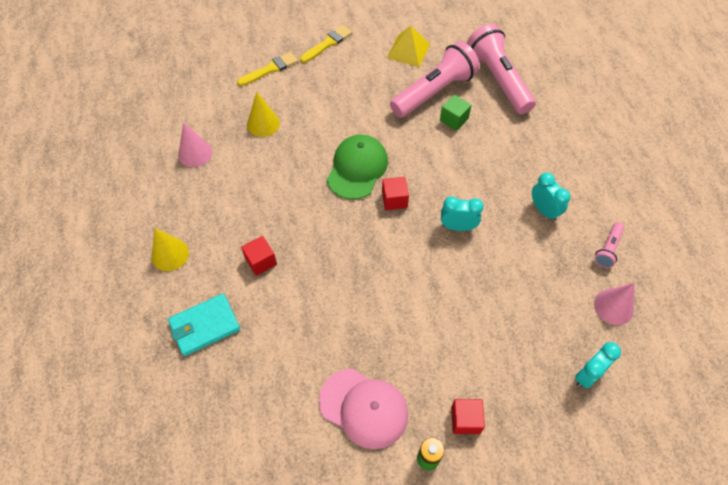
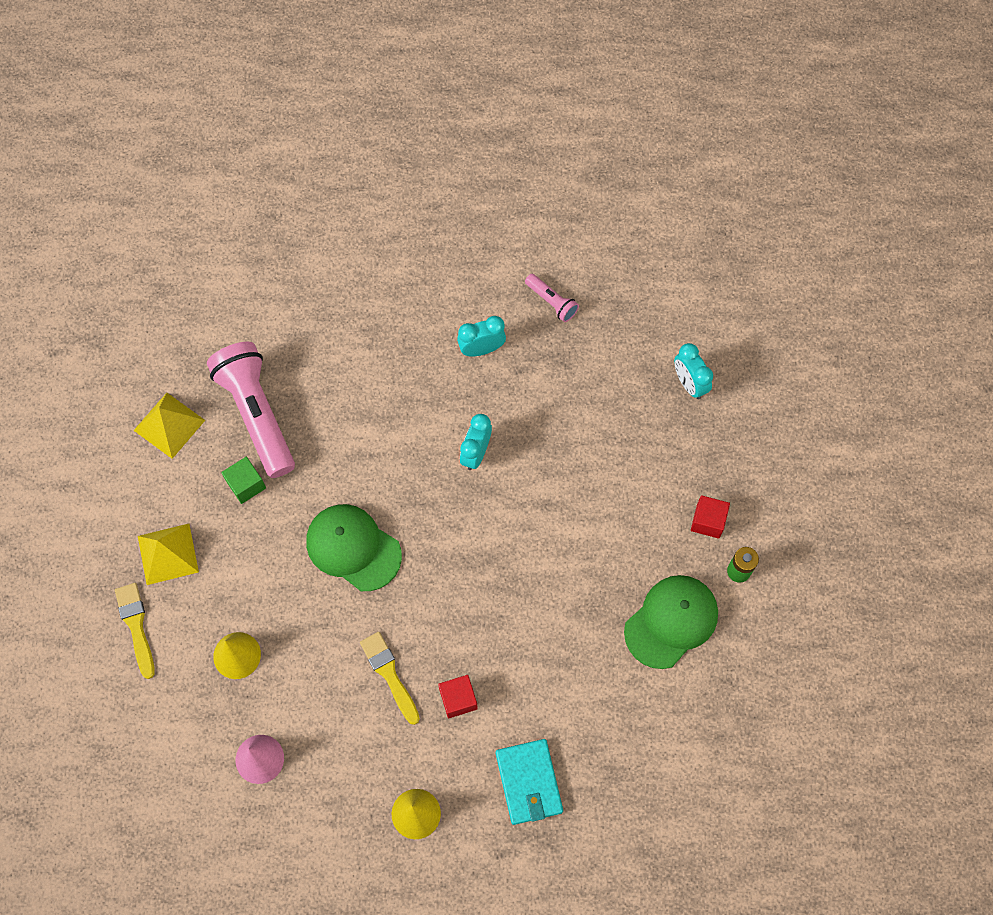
camera: 75 degrees left, 10 degrees up
(322, 72) = (168, 553): none -> yellow pyramid
(327, 44) = (114, 533): yellow brush -> yellow brush (389, 674)
(364, 408) = (671, 622): pink cap -> green cap
(394, 200) = (415, 515): red cube -> none
(454, 119) = (313, 404): green cube -> green cube (246, 485)
(498, 79) = (264, 327): pink flashlight -> none
(613, 307) = (621, 326): pink cone -> none

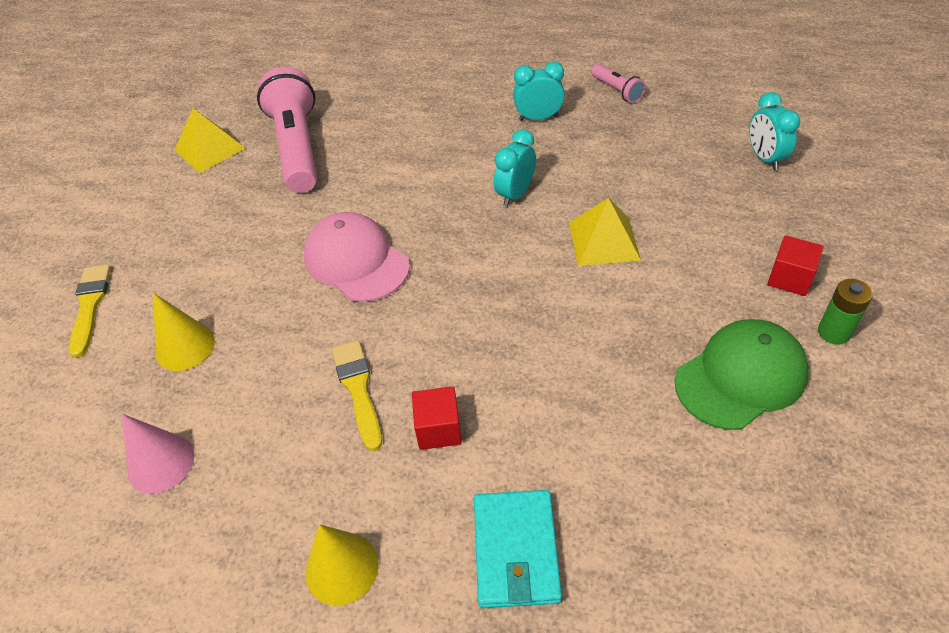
camera: 15 degrees right, 20 degrees down
(168, 553) = (157, 246): yellow pyramid -> yellow pyramid (604, 241)
(246, 485) = (263, 198): green cube -> none
(353, 548) = (356, 261): green cap -> pink cap

